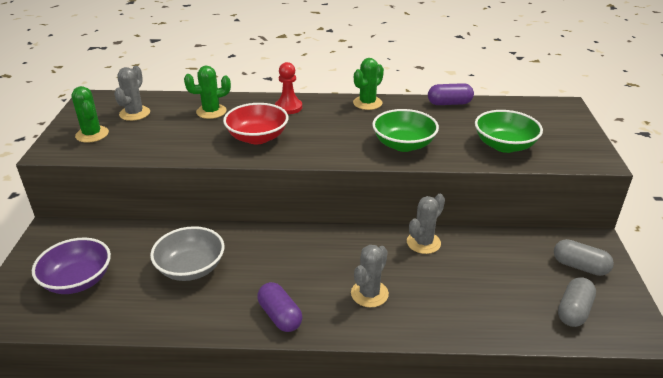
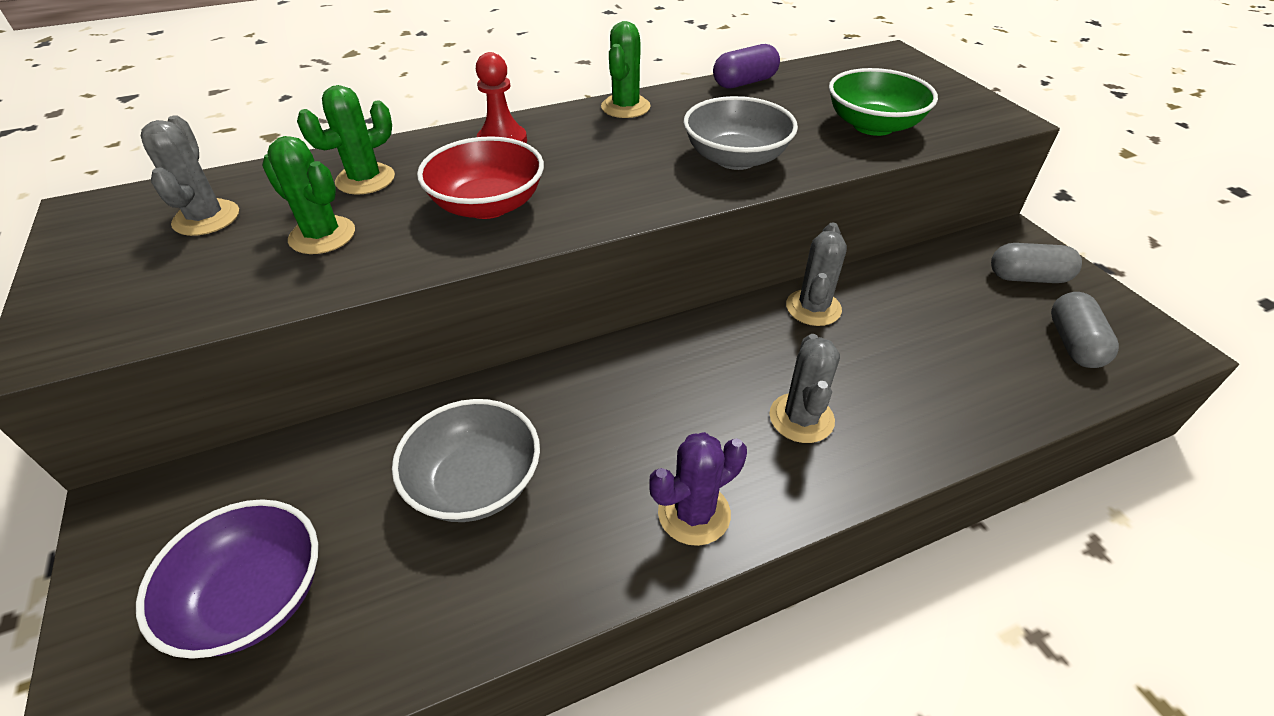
camera: 25 degrees left, 10 degrees up
(92, 134) = (134, 283): green cactus -> green cactus (322, 235)
(280, 316) = (694, 513): purple capsule -> purple cactus
(403, 144) = (736, 158): green bowl -> grey bowl

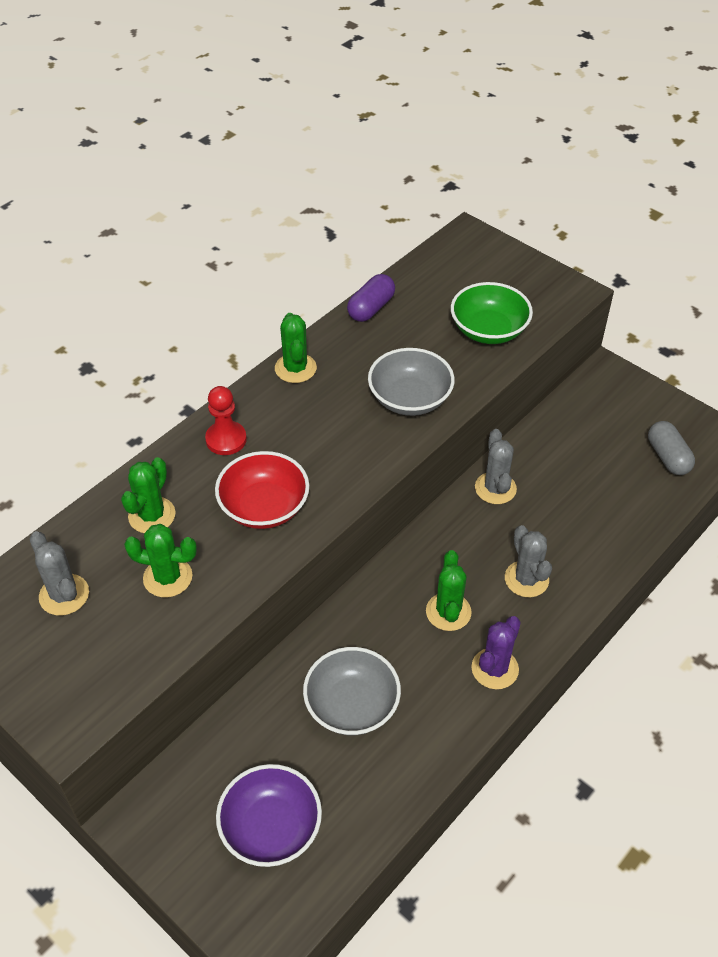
camera: 25 degrees left, 5 degrees up
(673, 419) = (448, 612): none -> green cactus
(1028, 277) = (624, 409): grey capsule -> none

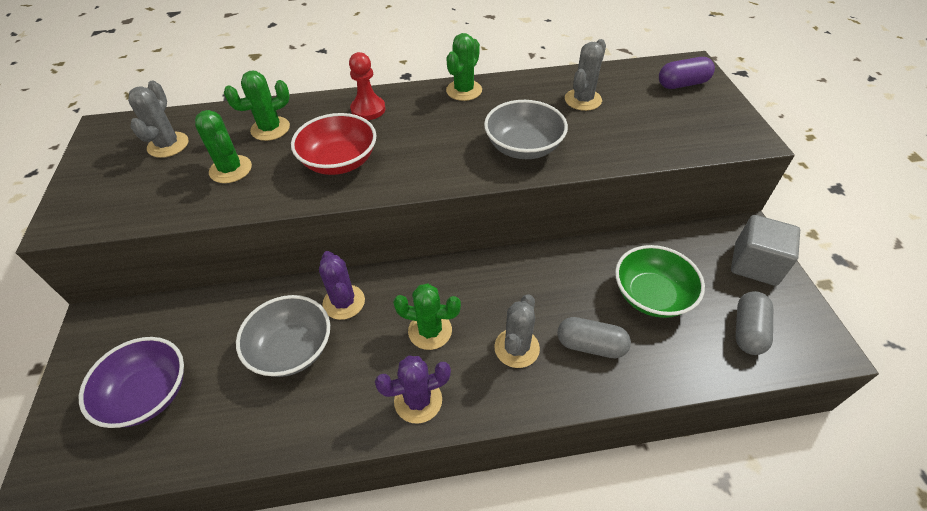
camera: 40 degrees right, 0 degrees up
(351, 639) = (344, 302): none -> purple cactus
(371, 308) = (561, 79): purple capsule -> purple capsule (682, 84)
(448, 612) = (430, 331): green cactus -> green cactus turned 60 degrees clockwise
(488, 330) = (641, 132): green bowl -> green bowl (651, 295)
(495, 488) = (561, 264): grey cactus -> grey cactus (583, 100)
(576, 540) = (590, 345): none -> grey capsule
(632, 398) = (755, 264): none -> grey cube

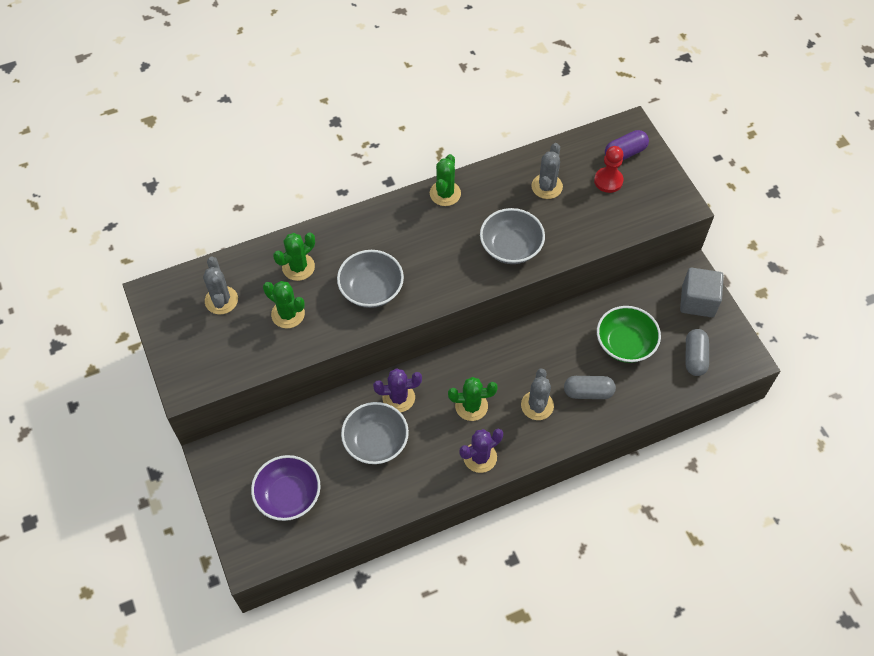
camera: 15 degrees left, 10 degrees up
(339, 161) = (371, 289): red bowl -> grey bowl
(344, 302) = (398, 398): purple cactus -> purple cactus turned 60 degrees counterclockwise
(368, 109) = (371, 230): red pawn -> red pawn (608, 181)

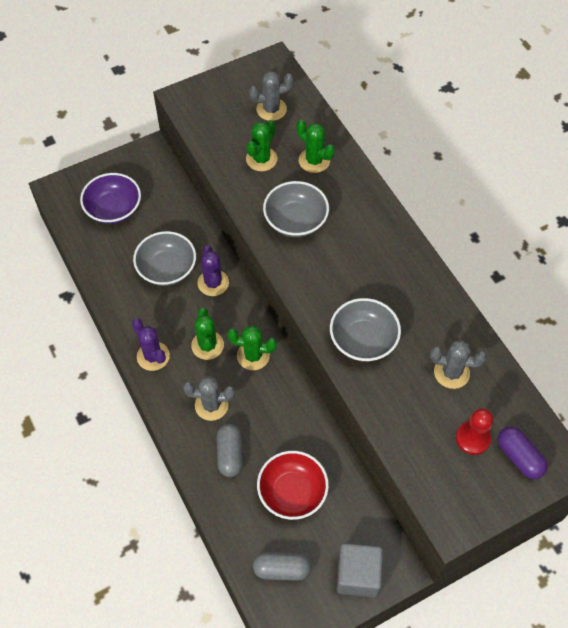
camera: 85 degrees right, 0 degrees up
(445, 193) = (423, 274): green cactus -> green cactus (253, 356)
(625, 344) = (292, 492): green bowl -> red bowl

